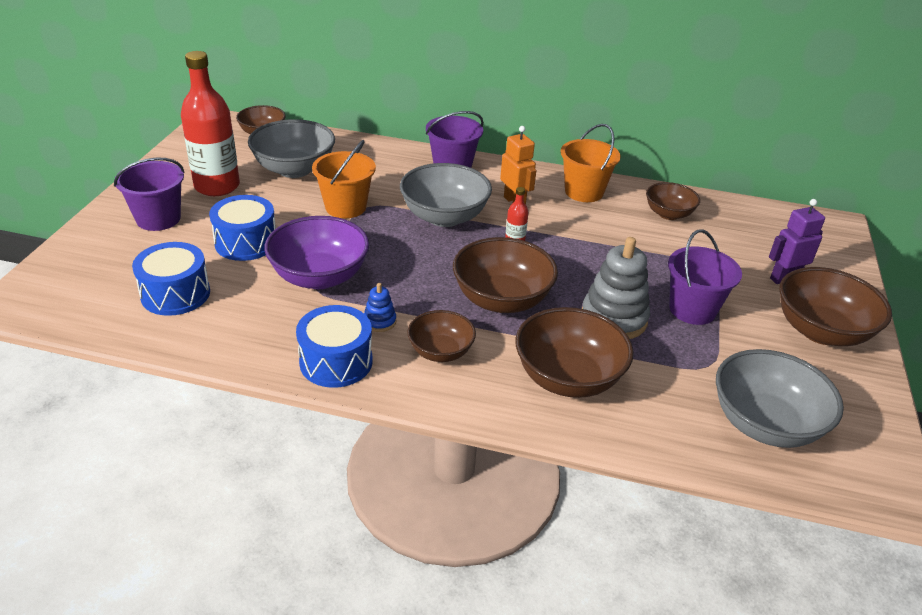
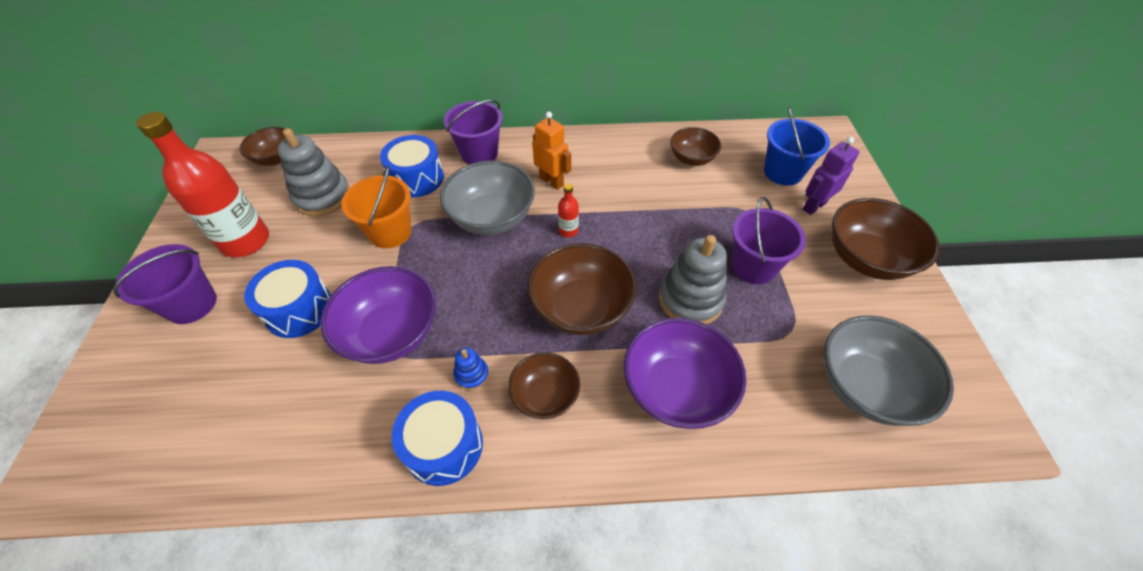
camera: 15 degrees left, 15 degrees up
(175, 294) = (240, 406): blue drum -> blue drum (417, 178)
(294, 169) = (322, 197): grey bowl -> grey stacking toy
(568, 378) = (676, 389): brown bowl -> purple bowl
(584, 192) = (610, 152): orange bucket -> none
(763, 245) = (783, 172): none -> blue bucket

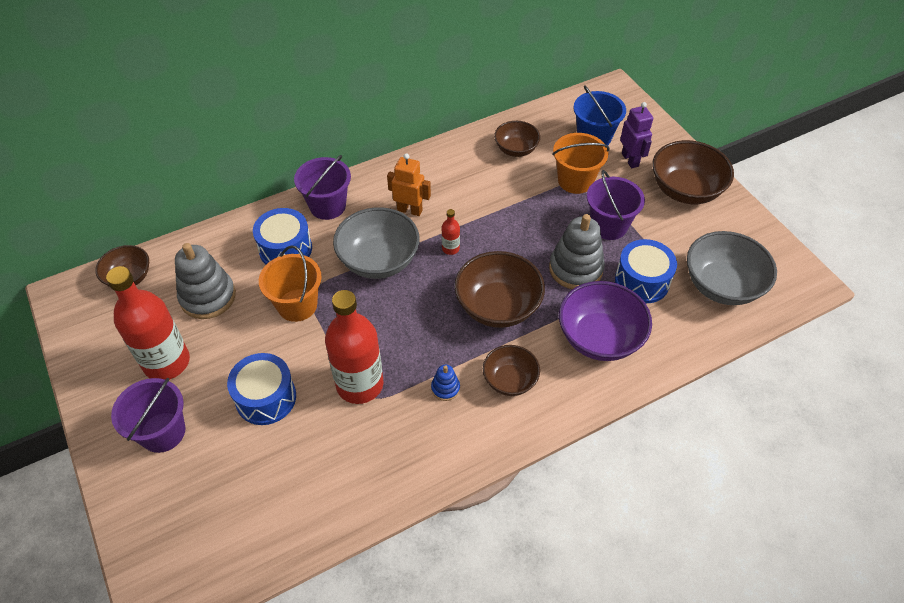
camera: 25 degrees left, 0 degrees up
(391, 333) = (359, 384): purple bowl -> red bottle
(444, 446) = (458, 444): blue drum -> blue drum (642, 281)
(739, 208) = (575, 181): none -> orange bucket
(814, 206) = (630, 160): purple robot -> purple robot turned 135 degrees clockwise

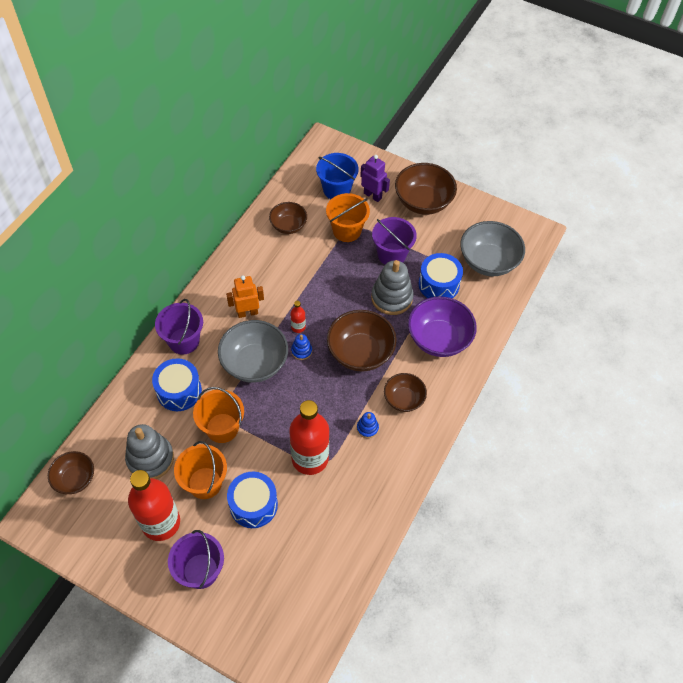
camera: 35 degrees left, 5 degrees up
(238, 348) = (205, 483): none -> orange bucket
(435, 273) = (301, 351): none -> blue stacking toy

